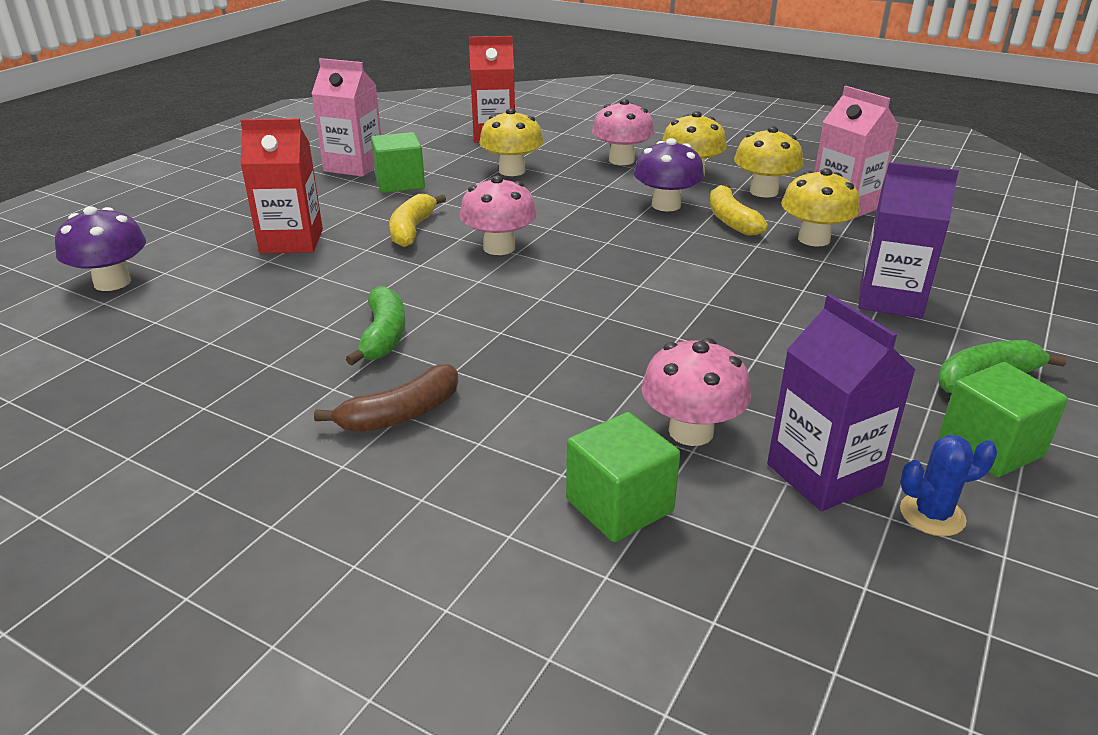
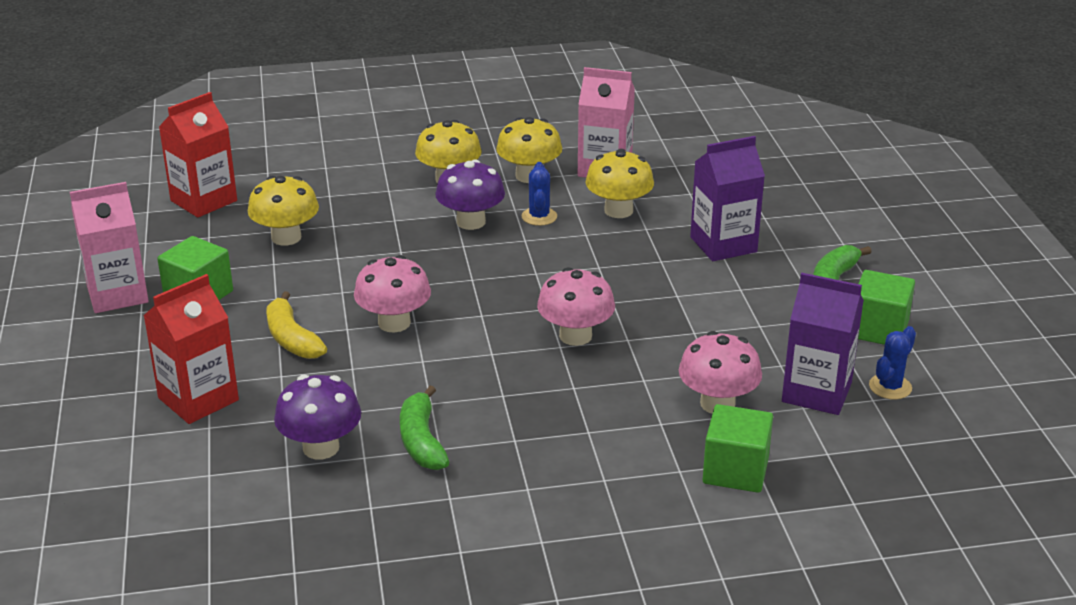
camera: 40 degrees left, 0 degrees up
(112, 282) = (97, 516): purple mushroom -> purple mushroom (321, 447)
(383, 335) = (422, 441): green banana -> green banana turned 150 degrees counterclockwise
(401, 414) = (527, 489): brown banana -> none
(621, 160) = (369, 186): pink mushroom -> pink mushroom (575, 336)
(731, 220) = (539, 217): yellow banana -> blue cactus

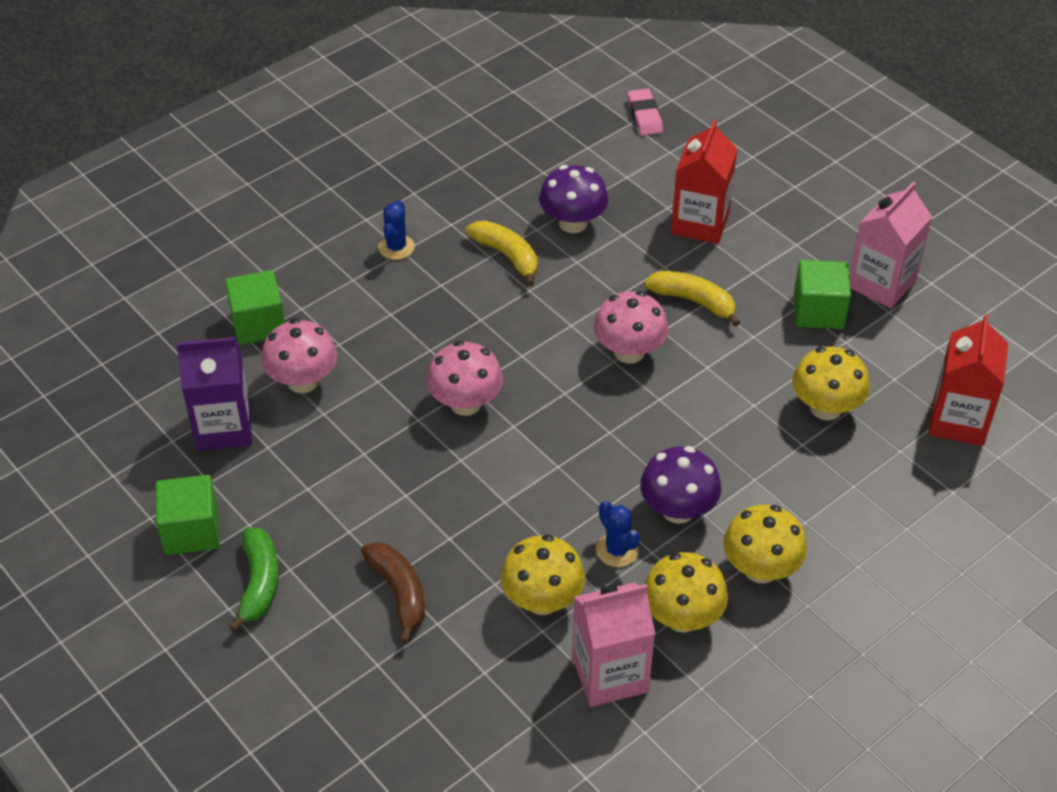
camera: 150 degrees right, 15 degrees up
(100, 537) = (644, 116): none -> pink eraser
(422, 441) = (507, 256): green banana -> yellow banana
(723, 244) = (399, 593): purple carton -> brown banana
(890, 387) = (160, 461): blue cactus -> blue cactus (396, 247)

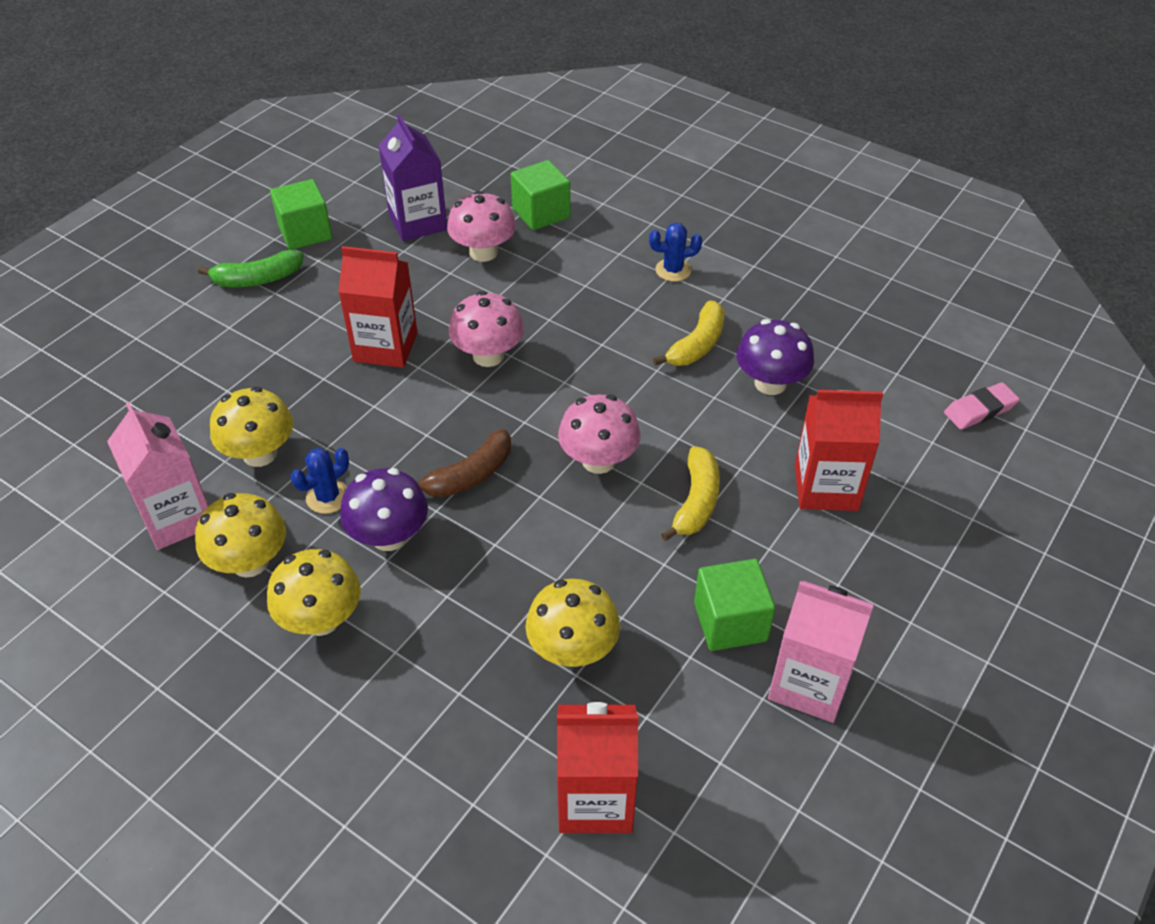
camera: 75 degrees right, 0 degrees up
(399, 593) = (257, 360): brown banana -> brown banana (470, 475)
(421, 481) = (385, 347): none -> red carton

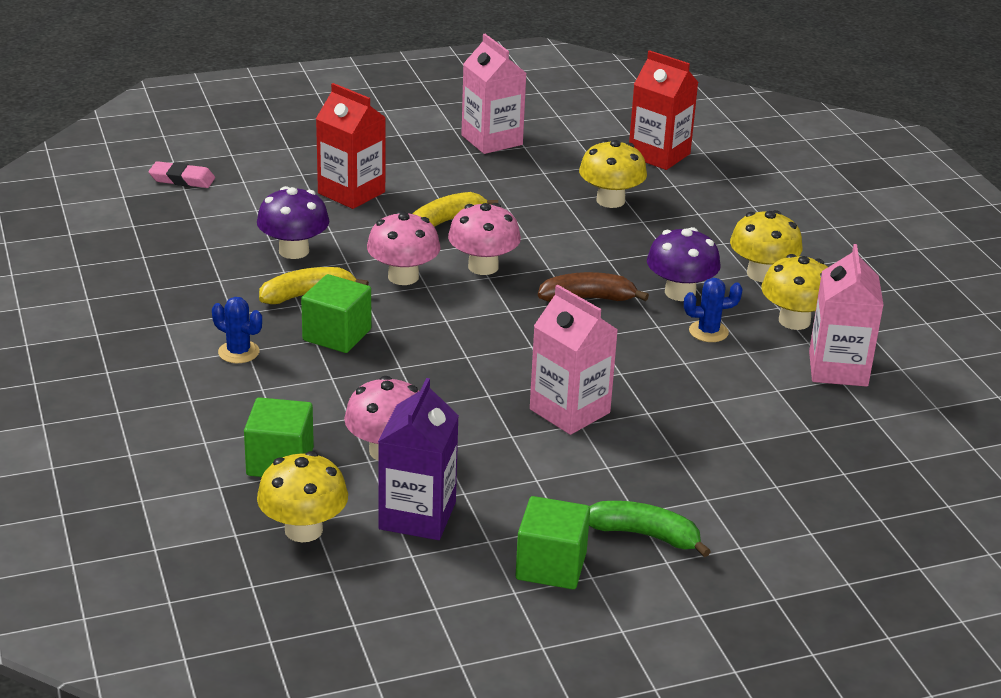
camera: 145 degrees left, 15 degrees down
(260, 454) = (744, 381): yellow mushroom -> yellow mushroom (303, 530)
(385, 347) = (569, 411): red carton -> pink carton
(488, 356) = (486, 364): pink mushroom -> pink mushroom (403, 277)
(730, 622) = (502, 173): green cube -> green cube (337, 335)

